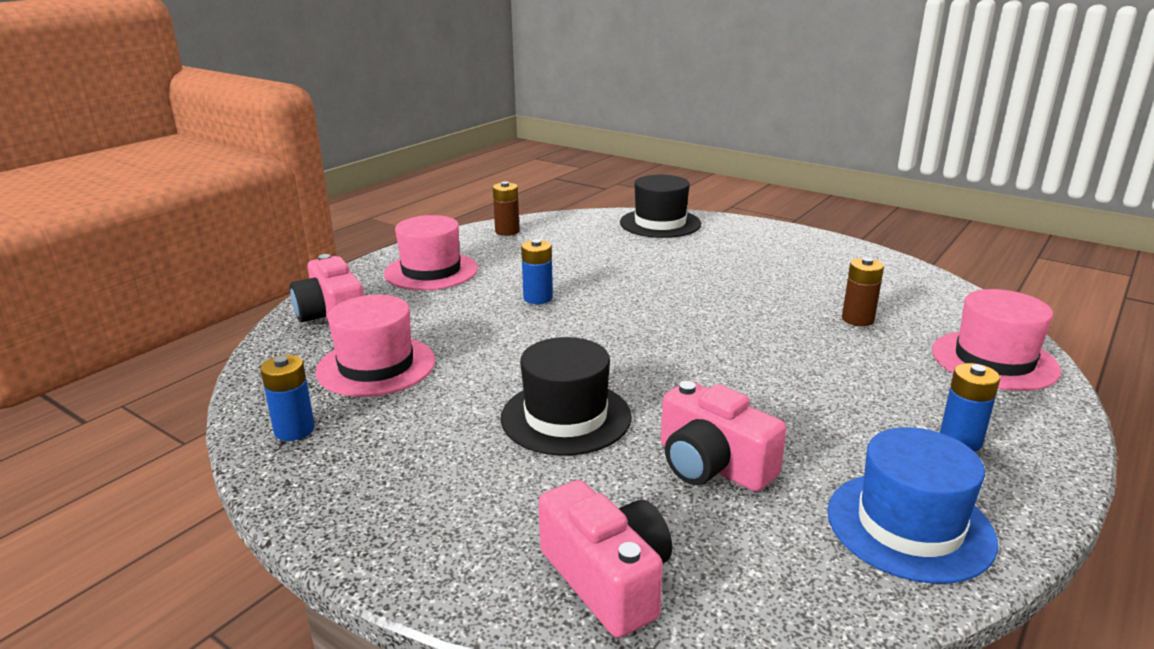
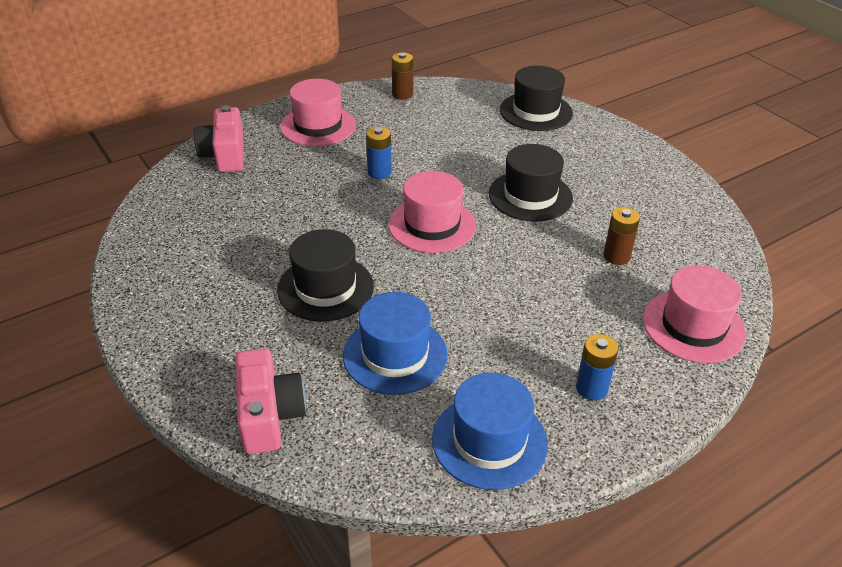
camera: 20 degrees right, 15 degrees up
(294, 430) = (151, 250): blue battery -> none
(376, 366) = (228, 210): pink hat -> pink hat (432, 225)
(712, 465) = (395, 355): pink camera -> blue hat
(721, 288) = (530, 196): none -> black hat

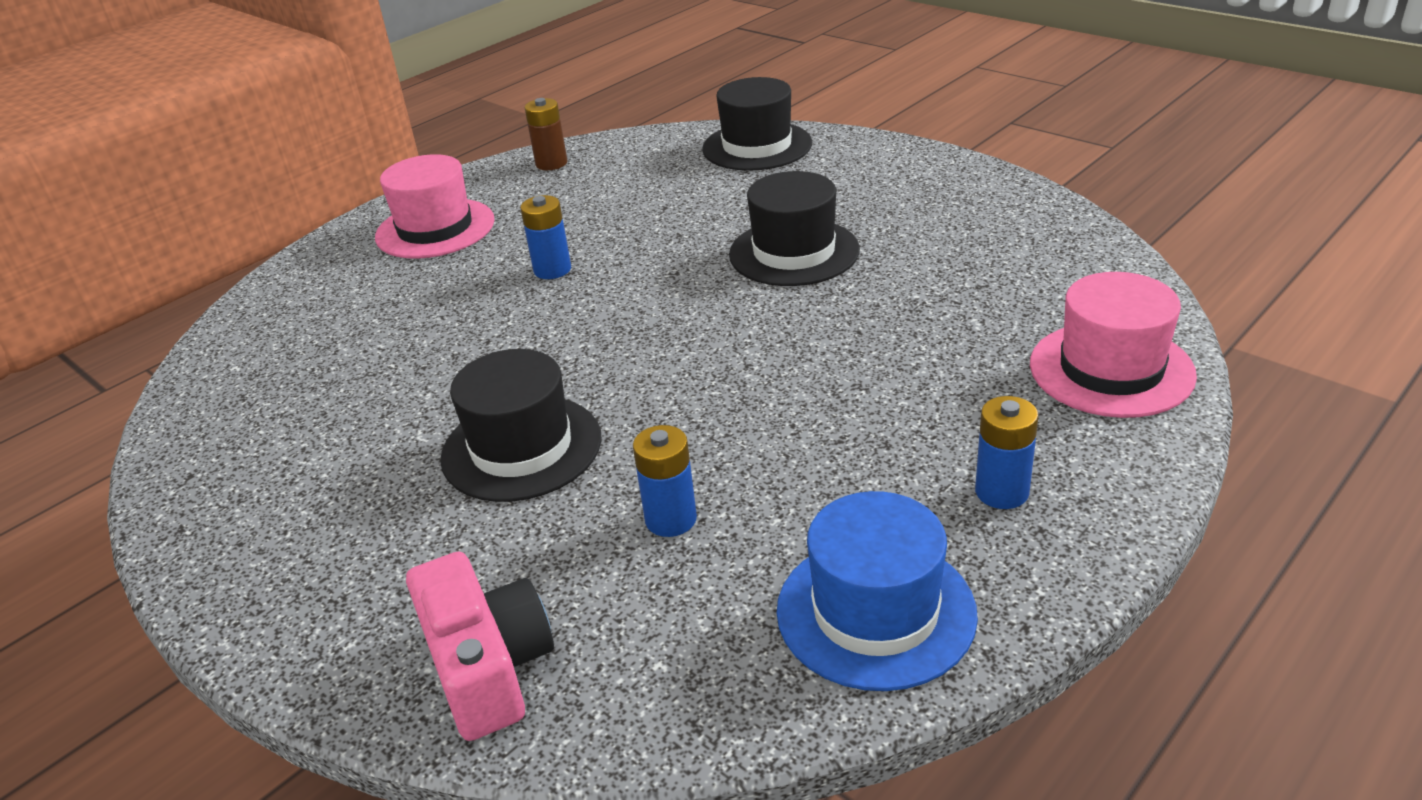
camera: 10 degrees left, 5 degrees down
(225, 155) = (296, 297): pink camera -> none
(395, 355) = (671, 519): blue hat -> blue battery
(432, 225) = (660, 322): pink hat -> none
(616, 256) = (955, 303): brown battery -> none

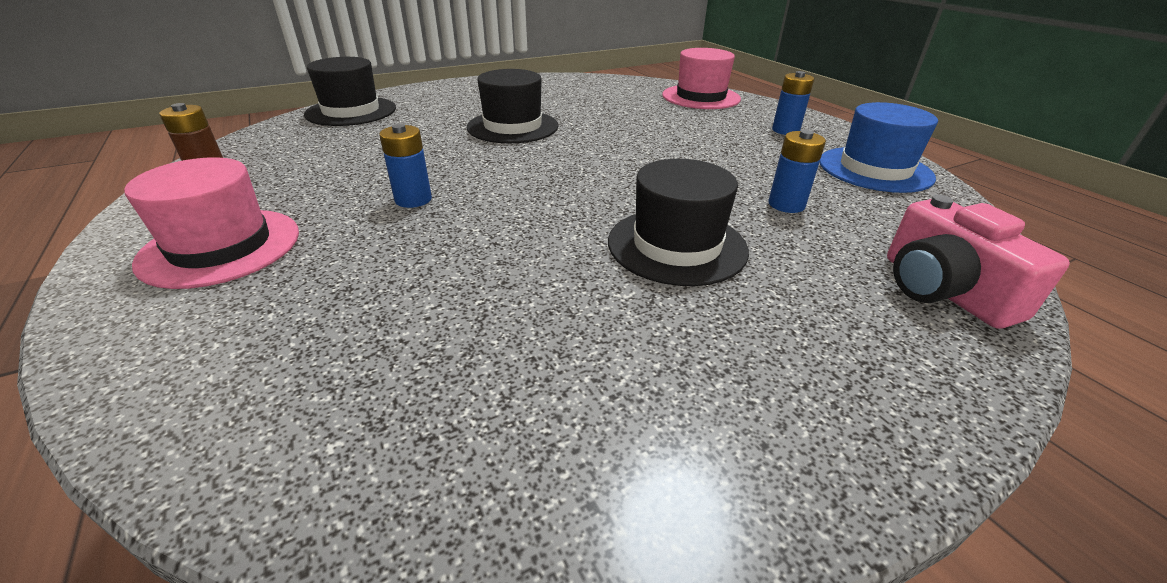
camera: 75 degrees left, 0 degrees up
(488, 667) = (943, 290): pink camera -> pink camera turned 105 degrees counterclockwise

